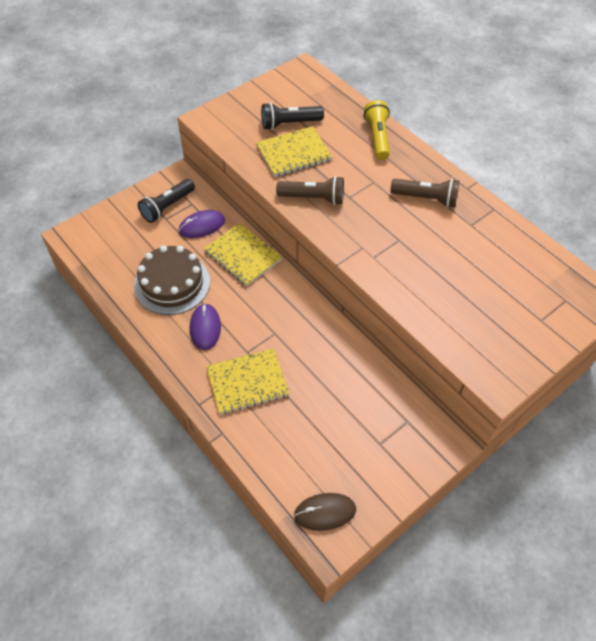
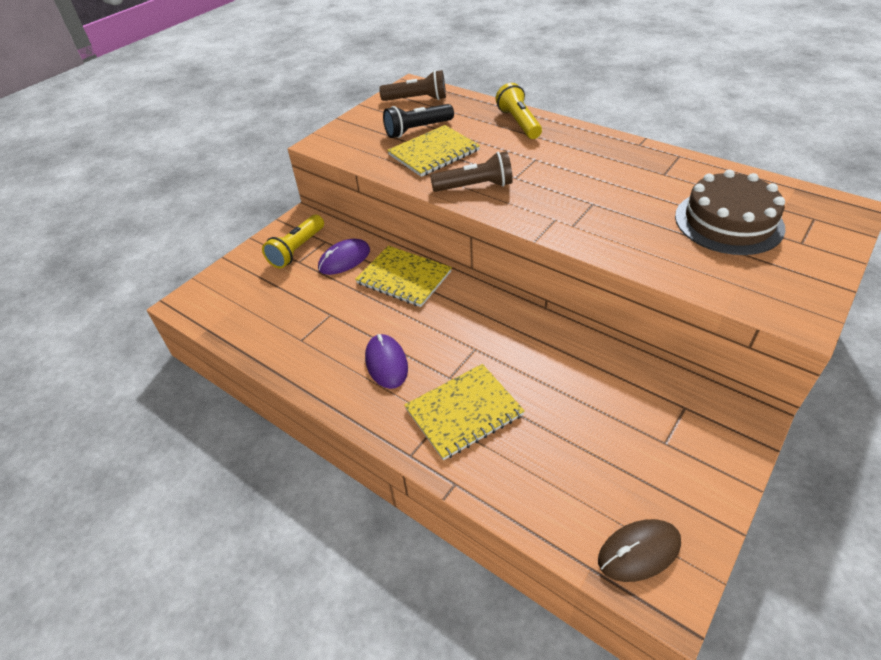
camera: 10 degrees left, 10 degrees down
(167, 207) = (297, 250): black flashlight -> yellow flashlight
(172, 283) = (328, 325): brown cake -> brown cake (728, 222)
(426, 198) = (601, 162): brown flashlight -> brown flashlight (417, 99)

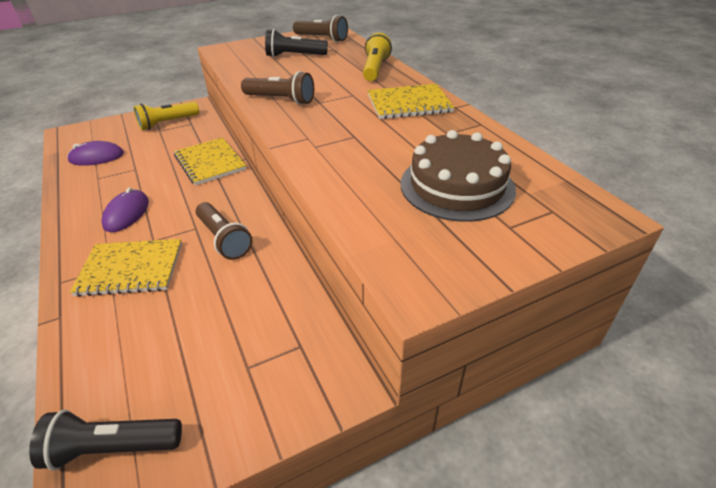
camera: 25 degrees right, 5 degrees down
(344, 259) = (188, 138): purple mouse -> purple mouse (96, 157)
(434, 153) = (284, 72): yellow notebook -> yellow notebook (409, 104)
(515, 348) = (224, 239): none -> brown flashlight
(639, 551) = (112, 448): brown mouse -> black flashlight

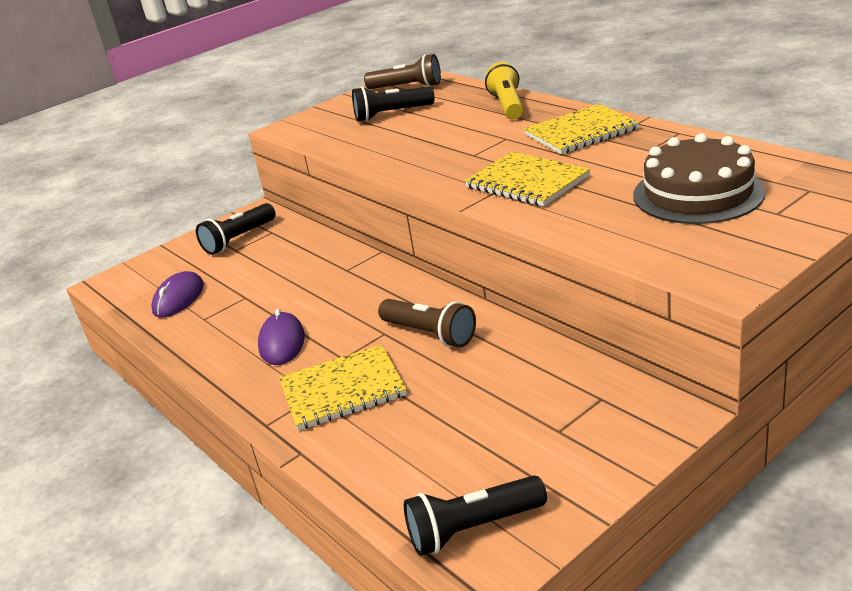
camera: 10 degrees left, 10 degrees down
(96, 157) = (178, 298): purple mouse -> purple mouse turned 45 degrees counterclockwise
(167, 123) = (239, 239): yellow flashlight -> black flashlight
(210, 162) = (339, 266): yellow notebook -> yellow notebook (527, 182)
(281, 100) = (424, 163): brown flashlight -> none

